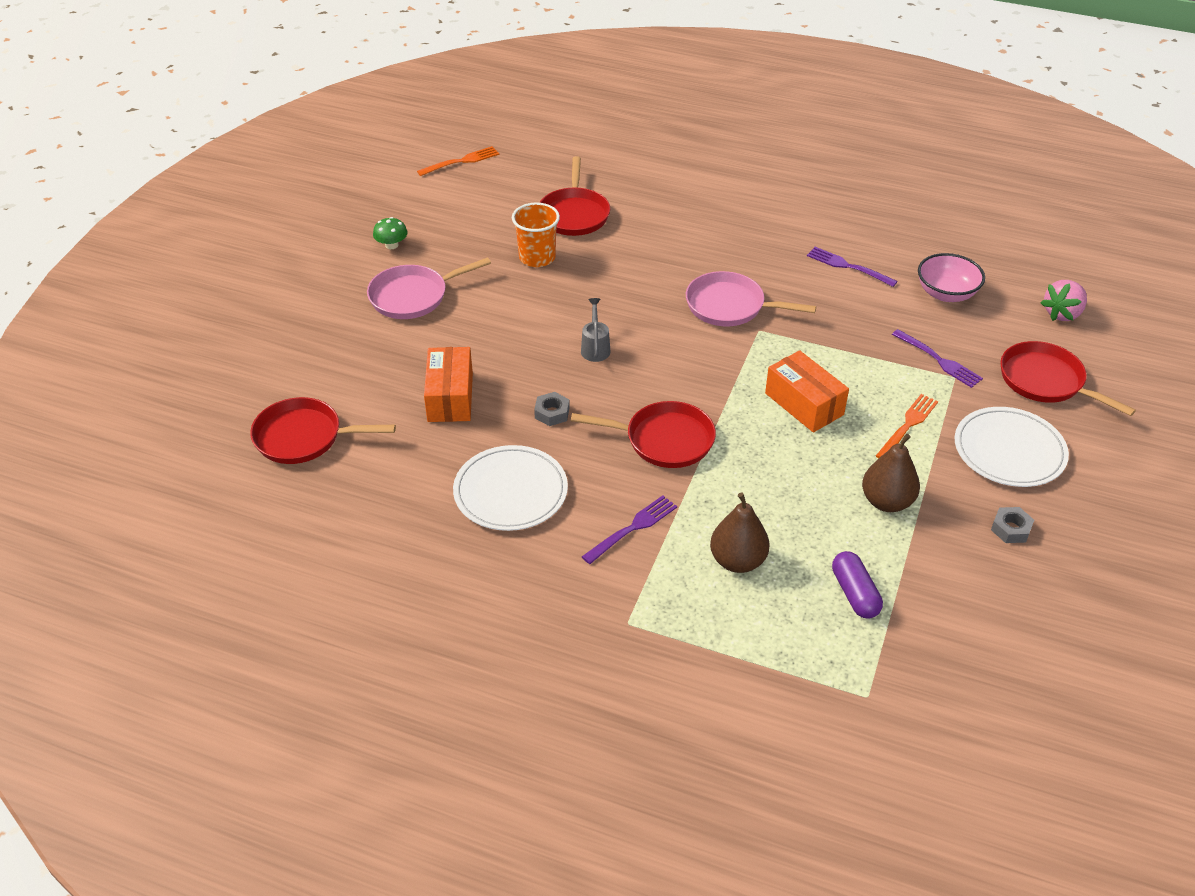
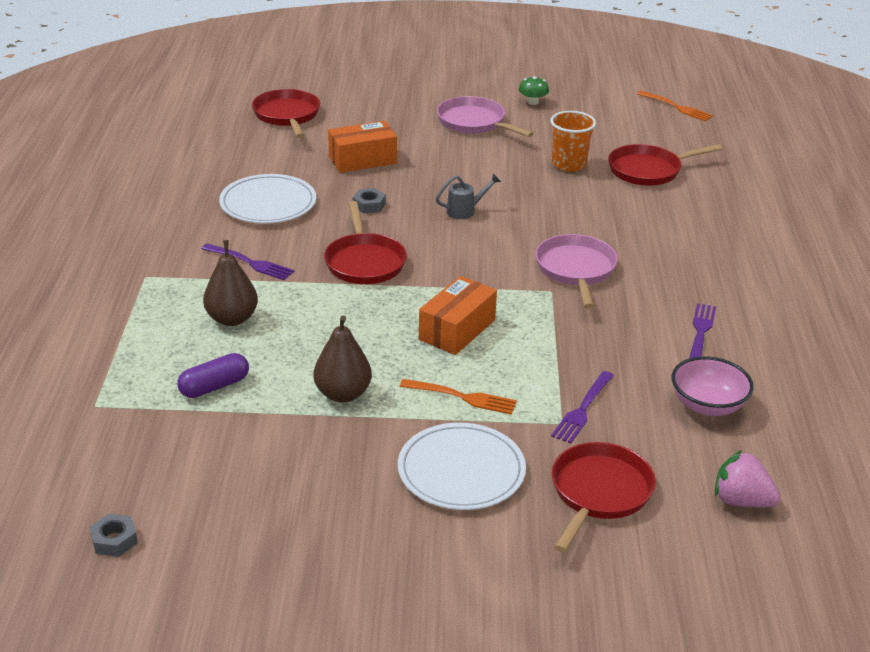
camera: 70 degrees right, 10 degrees down
(1010, 529) = (339, 479): grey nut -> grey nut (114, 540)

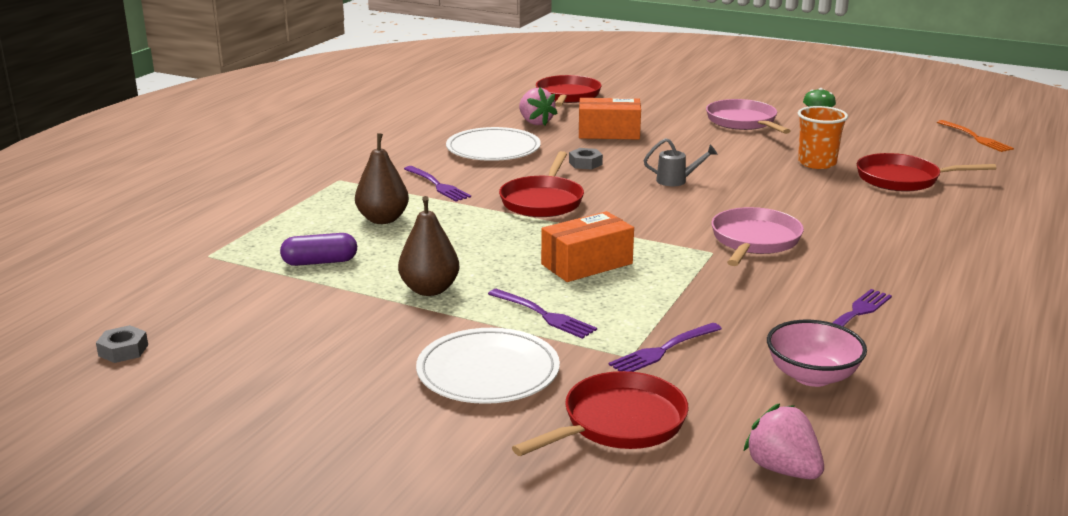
camera: 25 degrees right, 10 degrees down
(282, 158) = (535, 122): none -> pink strawberry
(463, 397) = (544, 315): orange fork -> purple fork

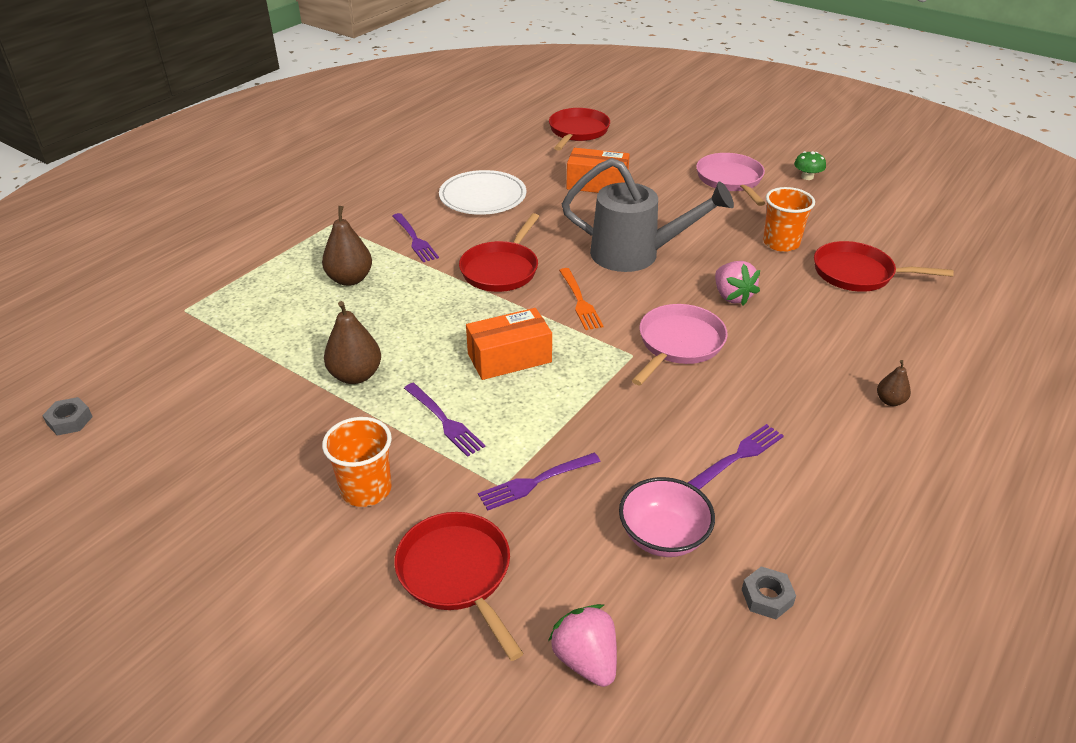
camera: 10 degrees right, 15 degrees up
(320, 262) = (274, 329): purple capsule -> none
(488, 372) = (366, 489): white plate -> orange cup
(535, 122) = (534, 164): pink strawberry -> pink strawberry (732, 296)
(585, 163) = (559, 223): grey nut -> grey nut (767, 597)
(619, 423) = (457, 574): red pan -> red pan turned 90 degrees counterclockwise
(676, 181) = (636, 254): grey watering can -> grey watering can, size x2.39
(976, 138) = (955, 222): orange fork -> orange fork (580, 301)
(979, 264) = (890, 401): none -> brown pear

